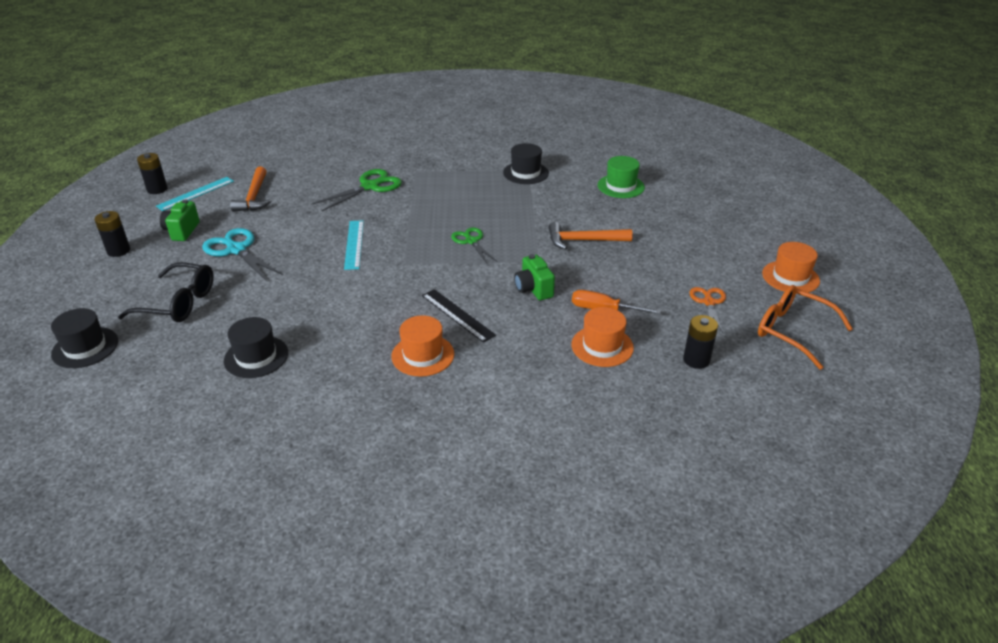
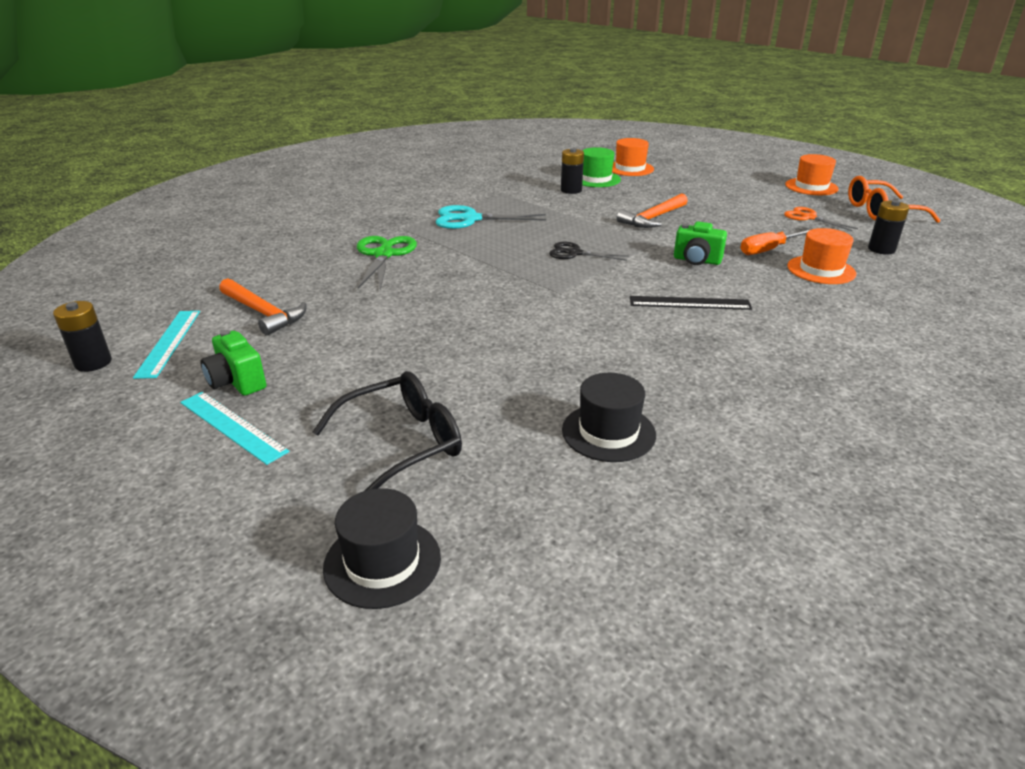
camera: 45 degrees left, 5 degrees down
(118, 251) = (181, 444): black battery -> black battery (571, 190)
(236, 249) = (355, 363): turquoise scissors -> turquoise scissors (470, 219)
(354, 244) = (477, 300): turquoise ruler -> turquoise ruler (232, 426)
(423, 355) = (735, 342): orange hat -> orange hat (630, 168)
(471, 241) = (574, 253): green scissors -> black scissors
(525, 173) = (505, 196): black hat -> none

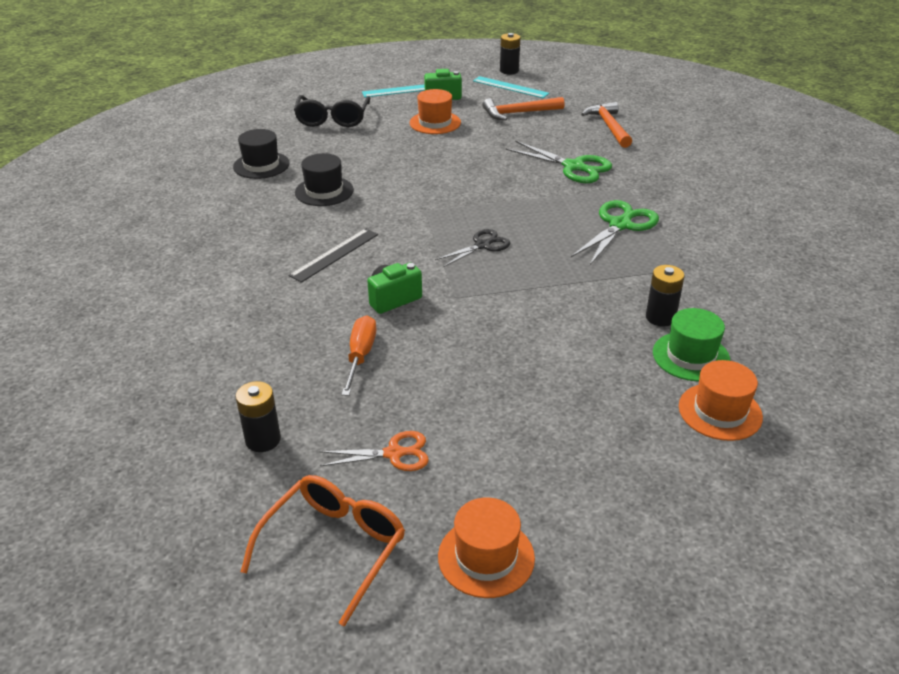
camera: 125 degrees right, 5 degrees up
(382, 562) = (270, 100): black hat -> black hat (324, 191)
(470, 219) = (620, 224): turquoise scissors -> green scissors
(653, 218) = (517, 330): orange hammer -> orange hammer (609, 126)
(821, 270) = (287, 358): orange hat -> orange hat (435, 123)

